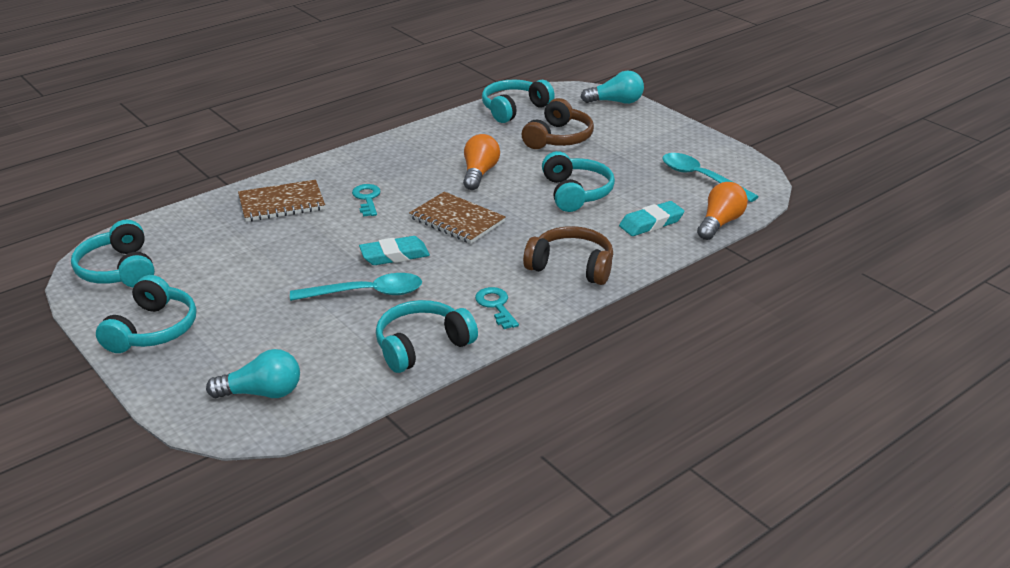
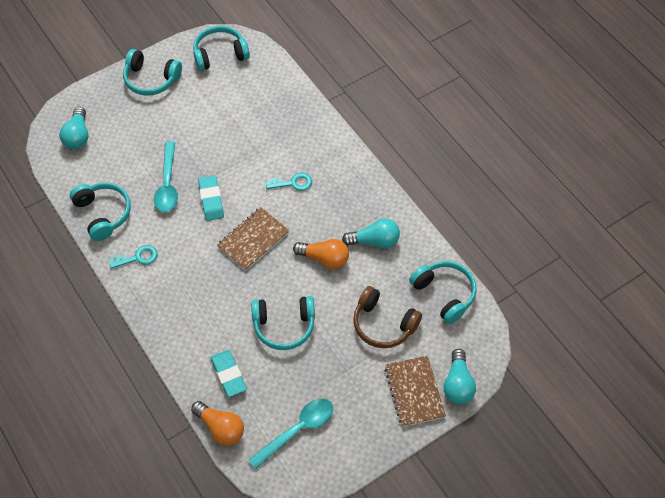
camera: 95 degrees right, 25 degrees up
(281, 203) = (293, 132): brown notebook -> brown notebook (414, 392)
(451, 146) = (374, 241): none -> turquoise light bulb
(571, 266) = (176, 309): brown headphones -> none

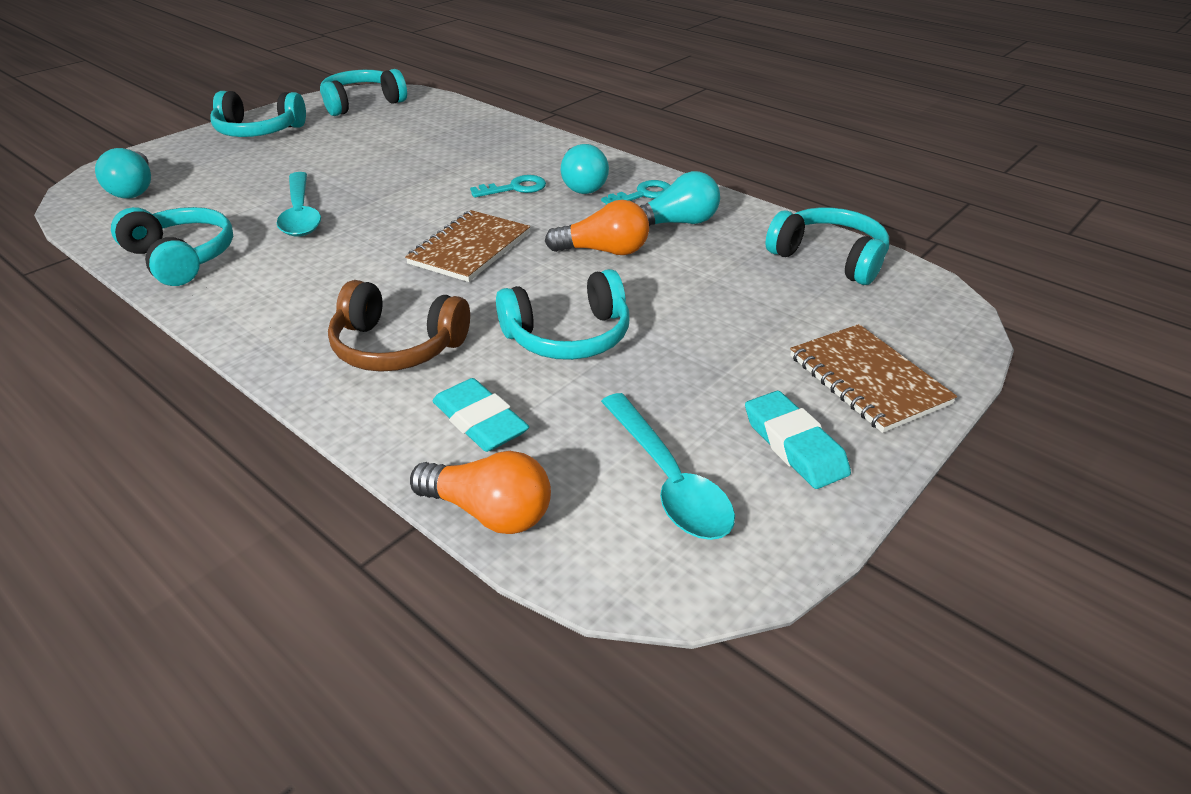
camera: 15 degrees left, 20 degrees down
(137, 257) = (253, 297): turquoise key -> turquoise key (643, 195)
(211, 200) = (382, 219): turquoise eraser -> turquoise eraser (794, 445)
(298, 430) = (669, 480): turquoise spoon -> turquoise spoon turned 120 degrees clockwise
(383, 324) = (751, 306): brown headphones -> brown headphones (397, 347)
(457, 384) = (938, 356): turquoise light bulb -> turquoise light bulb (582, 185)

